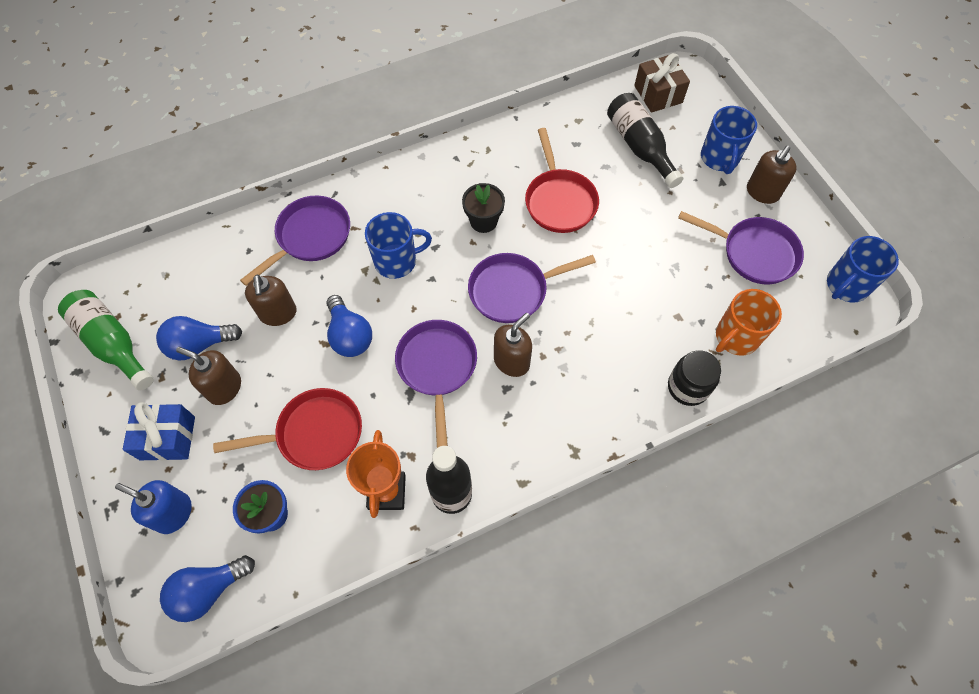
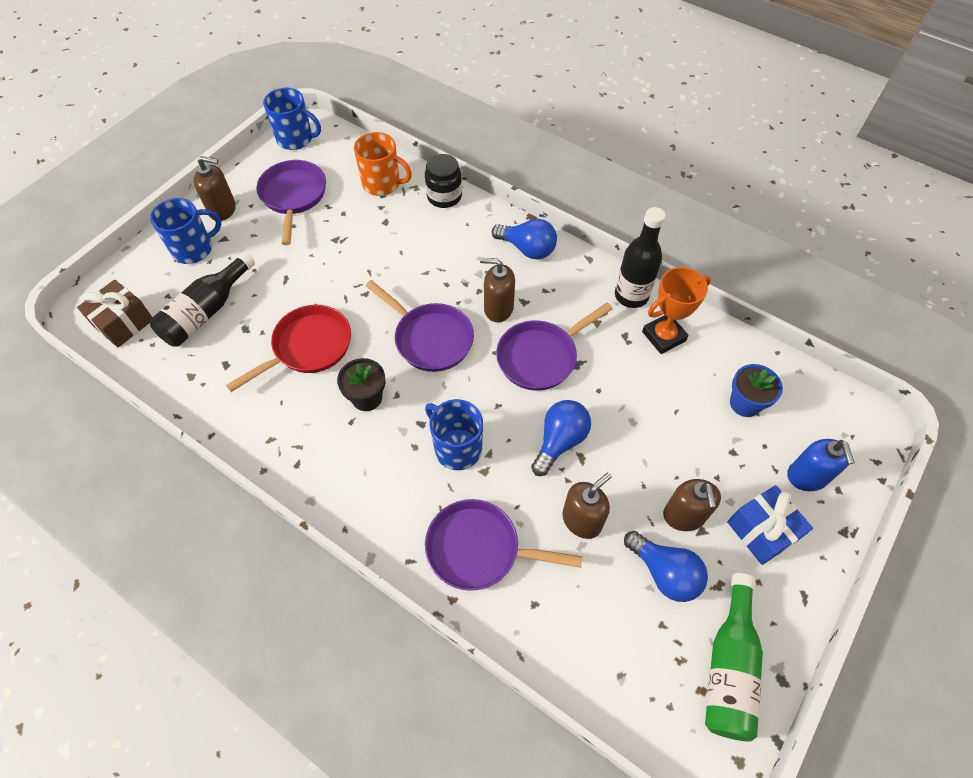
camera: 120 degrees left, 5 degrees down
(209, 590) = (827, 410): blue light bulb -> blue light bulb (527, 249)
(314, 434) = (663, 413): red pan -> none

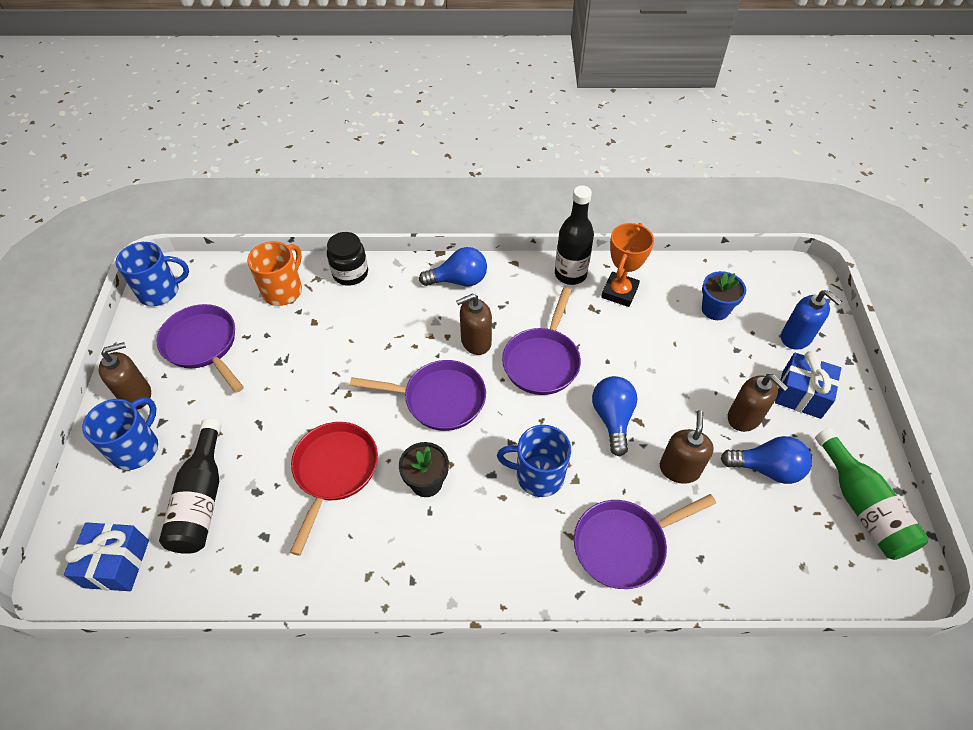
camera: 35 degrees left, 5 degrees down
(124, 323) = (117, 563): brown gift -> blue gift
(382, 184) = (283, 290): orange mug -> orange mug turned 45 degrees counterclockwise

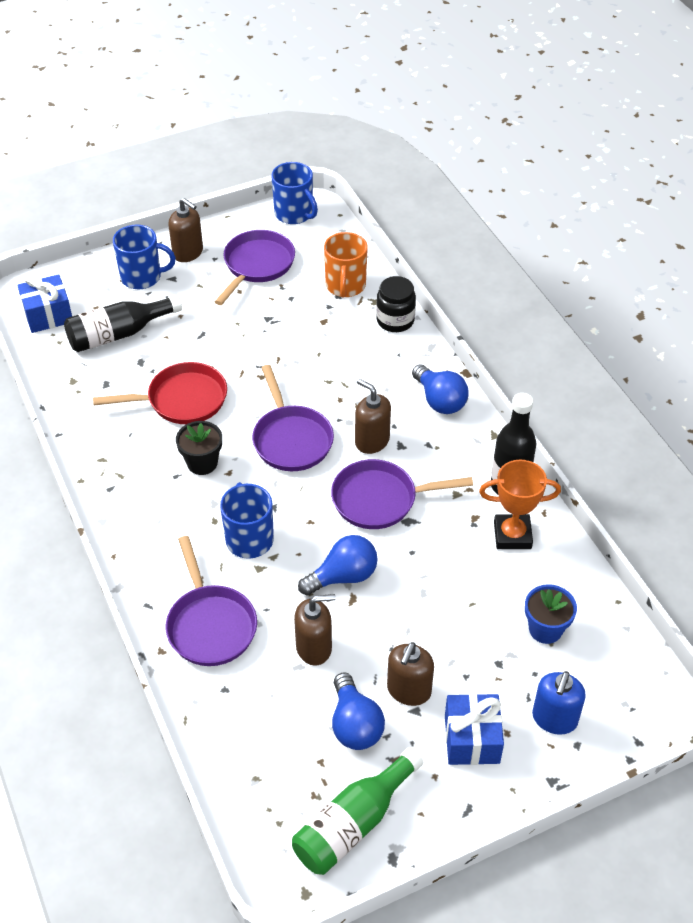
camera: 65 degrees right, 5 degrees down
(283, 290) = (345, 286): orange mug -> orange mug turned 90 degrees clockwise
(624, 545) = (210, 625): purple pan -> purple pan turned 150 degrees counterclockwise

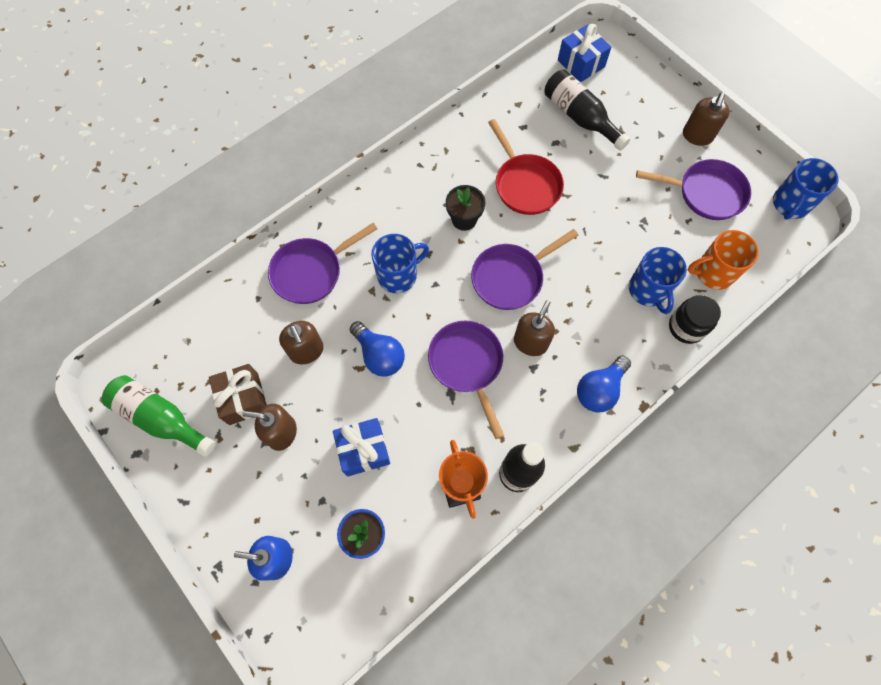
camera: 75 degrees right, 20 degrees up
(142, 277) = (652, 112): blue mug -> blue mug (648, 290)
(354, 724) = (244, 398): blue light bulb -> brown gift
(471, 739) = (246, 492): blue gift -> blue gift (363, 450)

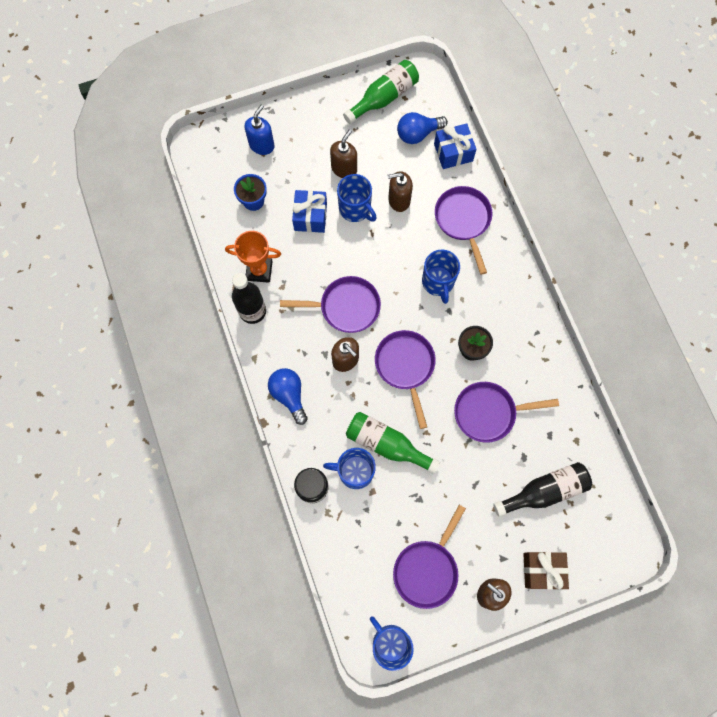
camera: 110 degrees right, 5 degrees up
(244, 398) = (378, 151): brown gift -> brown gift (542, 570)
(335, 398) = (355, 209): none -> blue mug
(379, 355) = (376, 248): blue light bulb -> blue light bulb (418, 134)
(525, 184) = (488, 412): red pan -> purple pan
(581, 63) = (607, 520): blue gift -> blue gift (453, 152)
(604, 269) = (386, 444): none -> green bottle
(713, 273) = (350, 534): orange mug -> none

